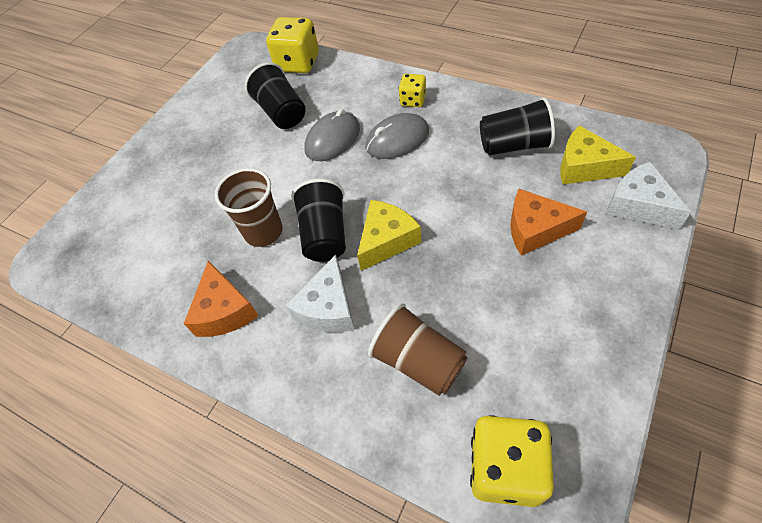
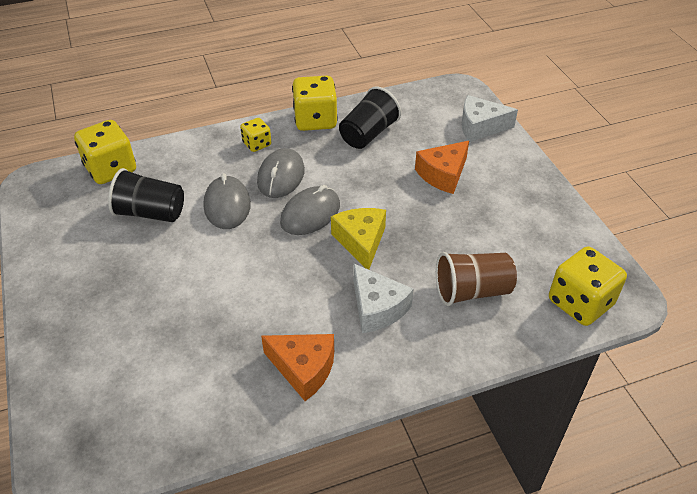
camera: 55 degrees left, 10 degrees down
(263, 231) = (259, 300): brown cup -> none
(325, 235) = (311, 268): black cup -> none
(379, 187) = (310, 214): none -> grey mouse
(484, 105) = (315, 120): none -> yellow dice
(584, 167) = (426, 123): yellow cheese -> none

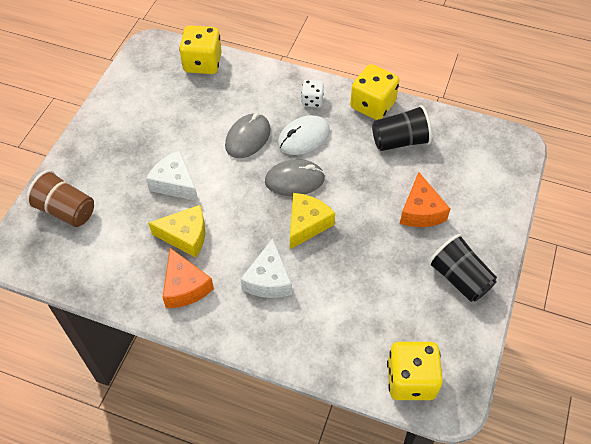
camera: 40 degrees right, 10 degrees up
(150, 213) = (197, 113): black cup -> black cup (459, 278)
(255, 324) = (185, 236): none -> yellow cheese
(257, 144) = (312, 100): yellow dice -> white dice
(281, 176) = (303, 137): grey mouse -> white mouse
(443, 174) = (421, 211): orange cheese -> orange cheese turned 90 degrees counterclockwise
(472, 291) = (343, 314): brown cup -> brown cup (66, 210)
(480, 127) = (496, 189): white cheese -> white cheese (175, 183)

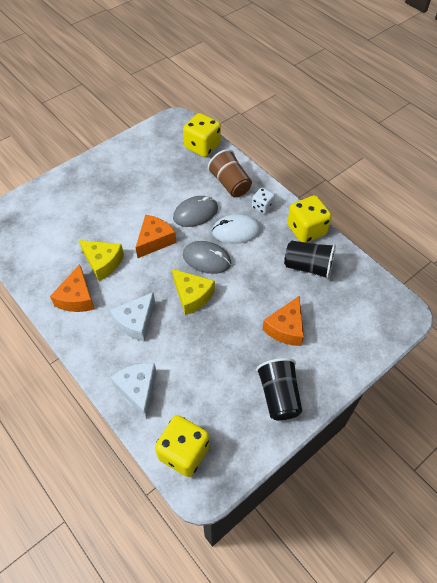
camera: 30 degrees right, 0 degrees up
(66, 210) = (41, 208): brown cup -> brown cup (230, 184)
(175, 183) = (122, 223): white cheese -> white cheese (138, 389)
(225, 186) = (155, 240): none -> orange cheese
(307, 224) = (192, 295): yellow cheese -> yellow cheese turned 75 degrees clockwise

